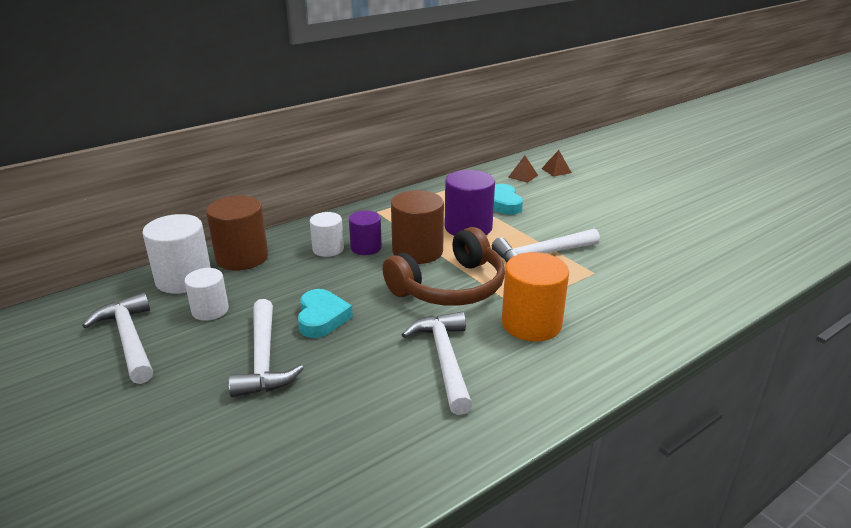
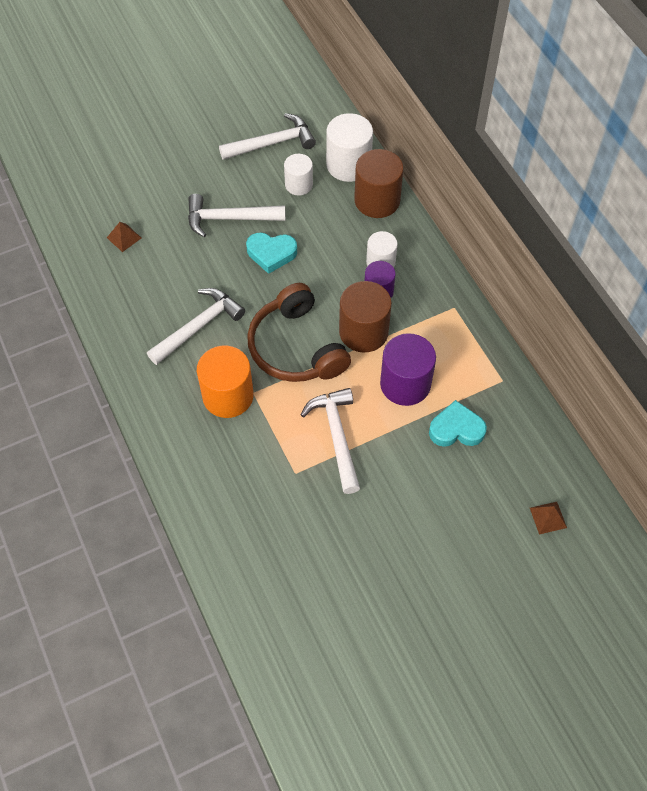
camera: 100 degrees right, 30 degrees up
(444, 359) = (199, 326): white hammer -> white hammer turned 45 degrees counterclockwise
(523, 176) = (533, 472): brown pyramid -> brown pyramid (124, 237)

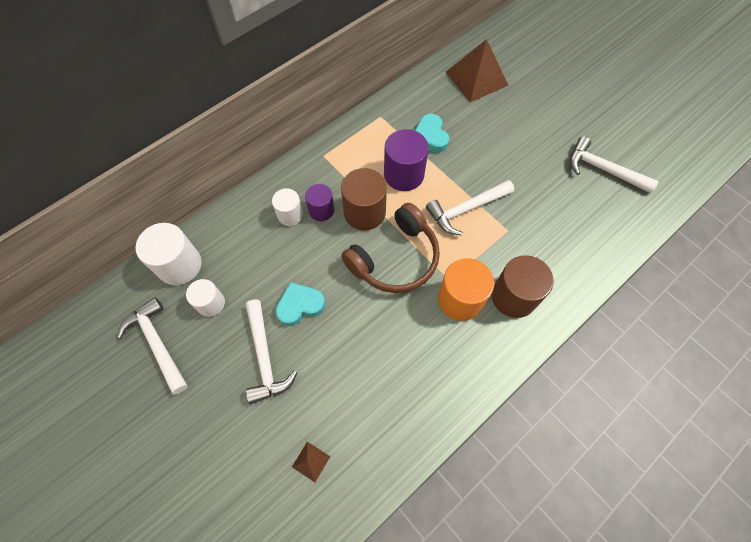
camera: 105 degrees left, 5 degrees up
(199, 326) = (398, 346): white hammer -> white hammer (602, 169)
(271, 253) = (300, 305): turquoise heart -> turquoise heart turned 105 degrees counterclockwise
(377, 200) = (220, 232): brown cylinder -> brown cylinder (513, 296)
(548, 517) = (476, 78): brown pyramid -> brown pyramid, size x2.31

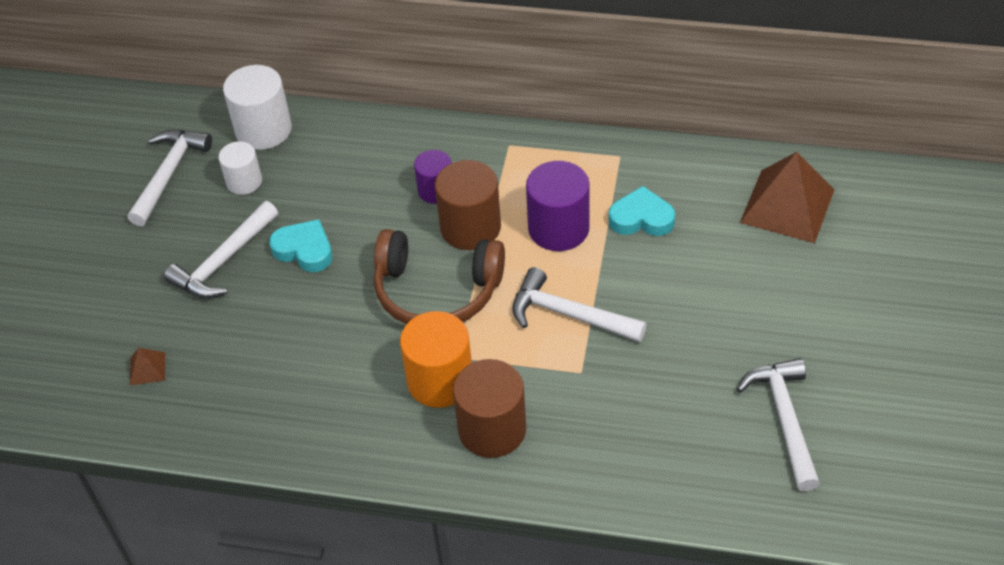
camera: 55 degrees right, 15 degrees down
(290, 215) = (404, 170): white cylinder -> none
(430, 136) = (641, 218): turquoise heart -> turquoise heart turned 60 degrees clockwise

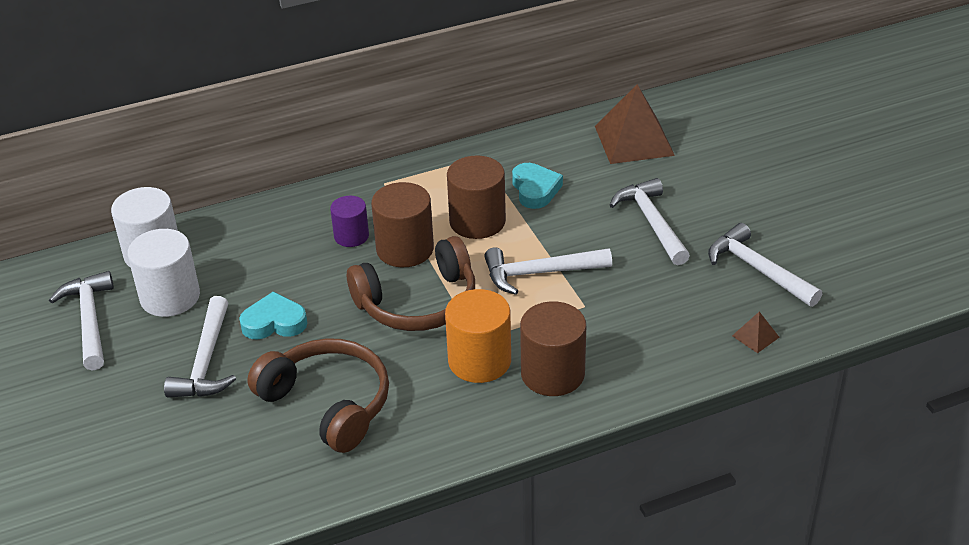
camera: 35 degrees left, 10 degrees down
(147, 368) = (207, 470): brown pyramid -> brown pyramid (755, 336)
(244, 181) = (170, 297): white cylinder -> white cylinder, size x1.62
(284, 355) = (328, 403): none -> brown headphones
(558, 228) = (477, 221): purple cylinder -> brown cylinder
(641, 218) = (535, 189): turquoise heart -> turquoise heart turned 105 degrees clockwise
(723, 310) = (651, 222): none -> white hammer

